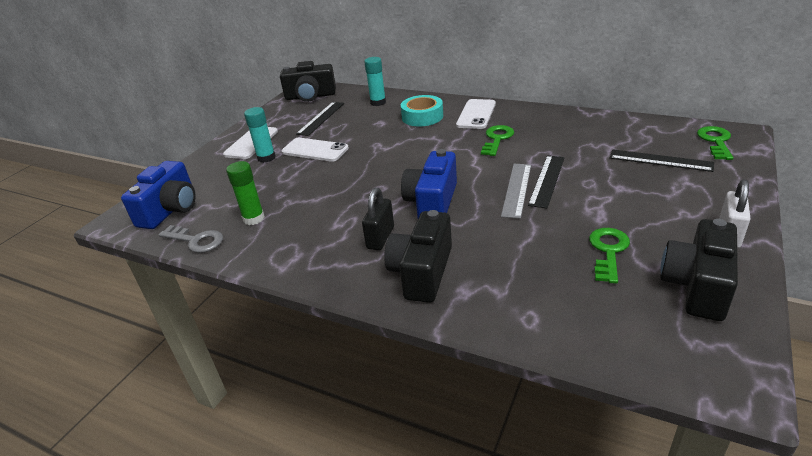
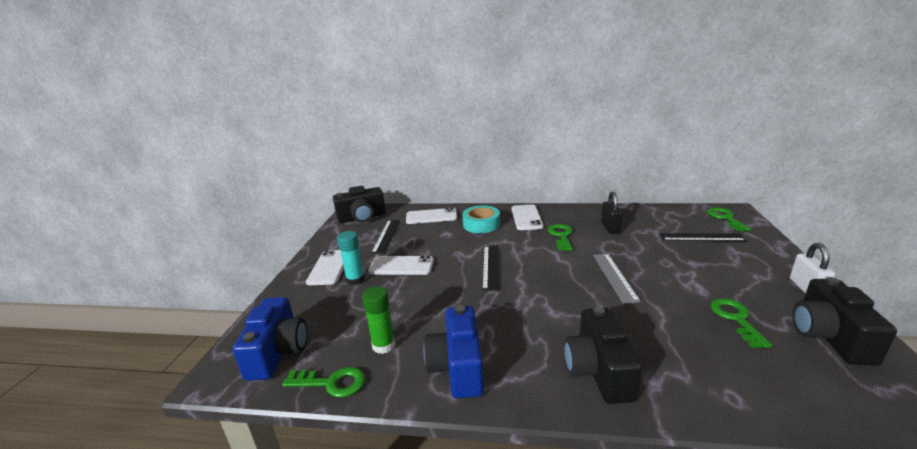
camera: 20 degrees left, 10 degrees down
(196, 240) = (331, 383): grey key -> green key
(378, 102) = (431, 216): turquoise glue stick -> white phone
(380, 238) = (530, 342): black padlock -> black padlock (610, 228)
(432, 202) = (551, 299): blue camera -> blue camera (458, 367)
(547, 180) = (632, 265): black ruler -> black ruler (491, 267)

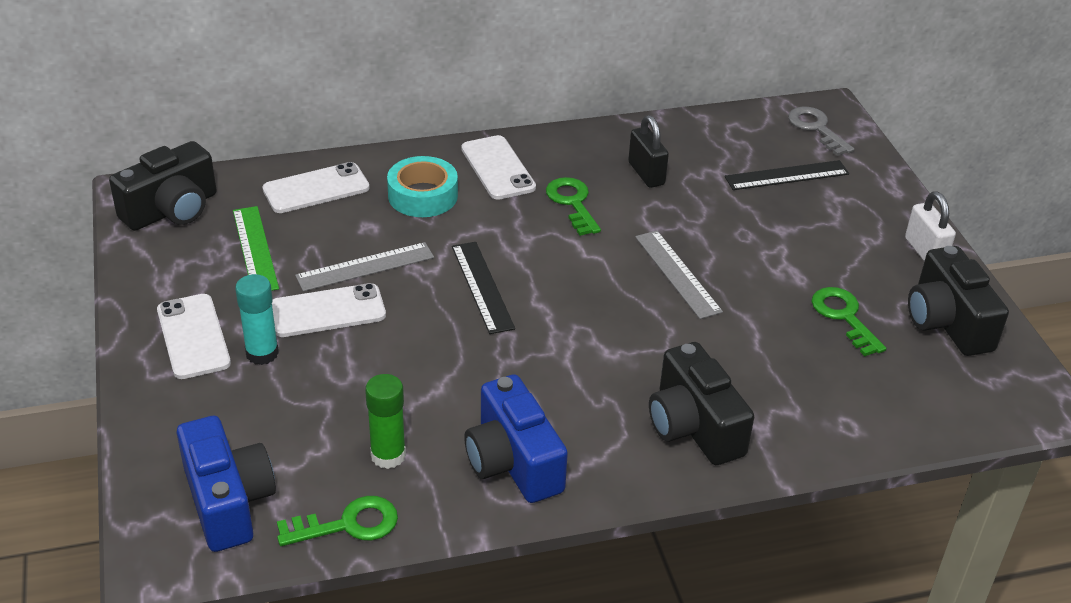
camera: 25 degrees left, 15 degrees up
(386, 236) = (255, 249): black ruler -> green ruler
(434, 249) = (365, 267): none -> grey ruler
(725, 218) = (816, 129): green key -> grey key

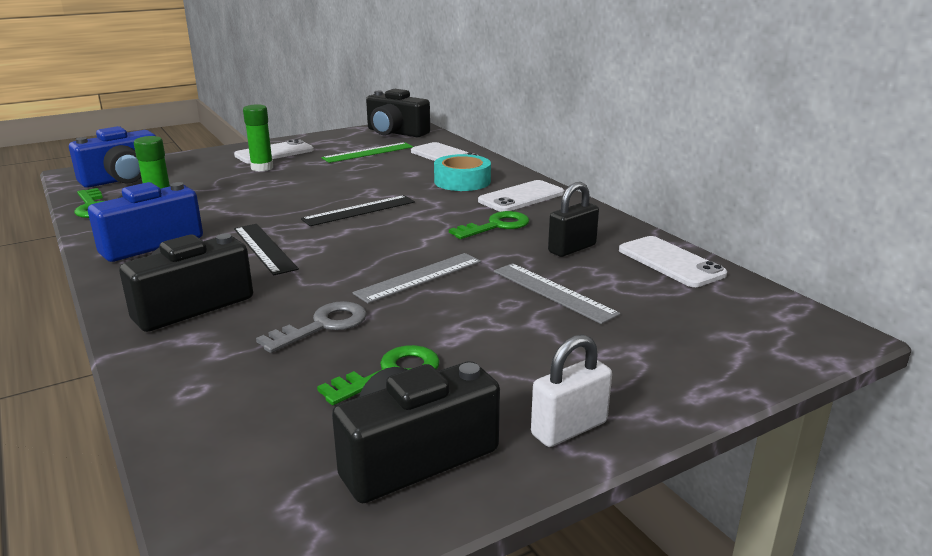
camera: 75 degrees right, 15 degrees down
(262, 353) = (262, 168): turquoise glue stick -> green glue stick
(327, 311) = (311, 175): white phone -> white phone (670, 262)
(365, 267) = (365, 178): grey ruler -> grey ruler (553, 292)
(786, 175) = (647, 317): black ruler -> black ruler (264, 248)
(816, 129) = (772, 328): grey key -> grey key (322, 326)

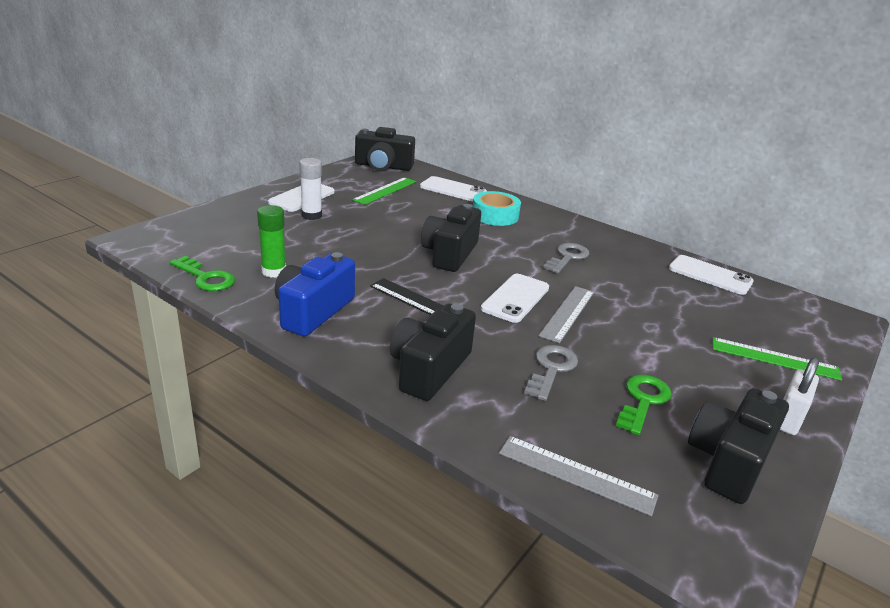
camera: 25 degrees left, 5 degrees up
(123, 179) = (192, 241): blue camera -> none
(262, 168) = (311, 215): green glue stick -> white glue stick
(359, 210) = (450, 254): black ruler -> black camera
(496, 226) = (567, 257): green key -> grey key
(521, 197) = (555, 227): white phone -> white phone (515, 298)
(553, 292) = (667, 312): grey ruler -> grey ruler (576, 474)
(572, 248) = (639, 272): black padlock -> none
(643, 361) = (774, 358): none -> green ruler

